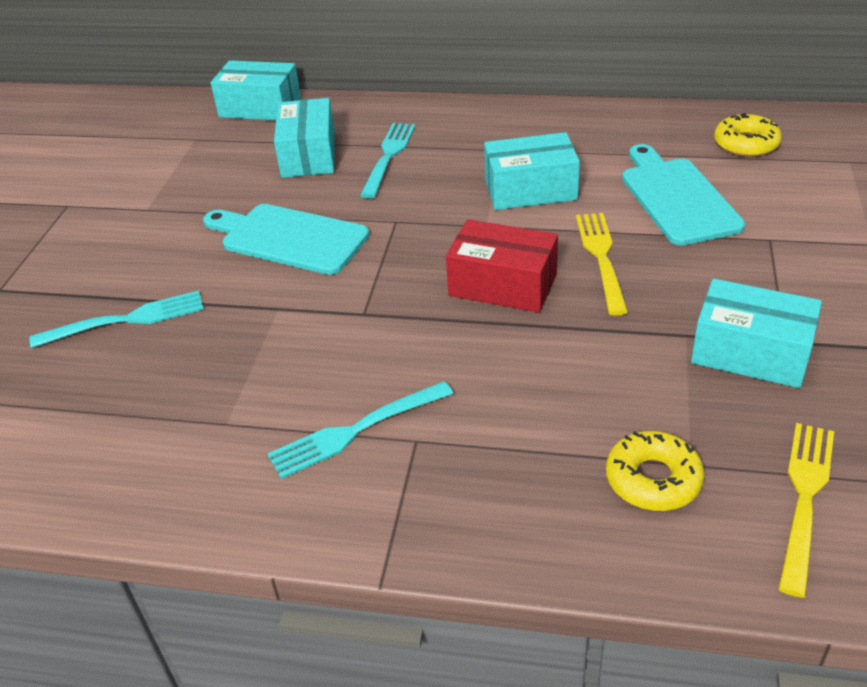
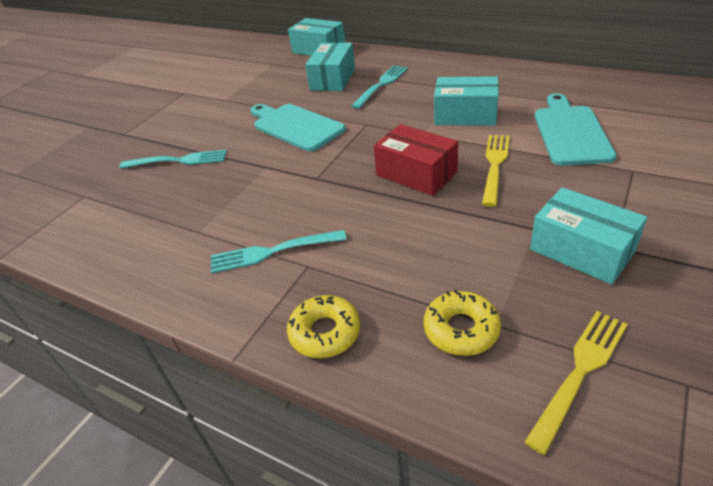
camera: 20 degrees right, 0 degrees up
(746, 144) = (641, 102): yellow donut -> yellow donut (325, 332)

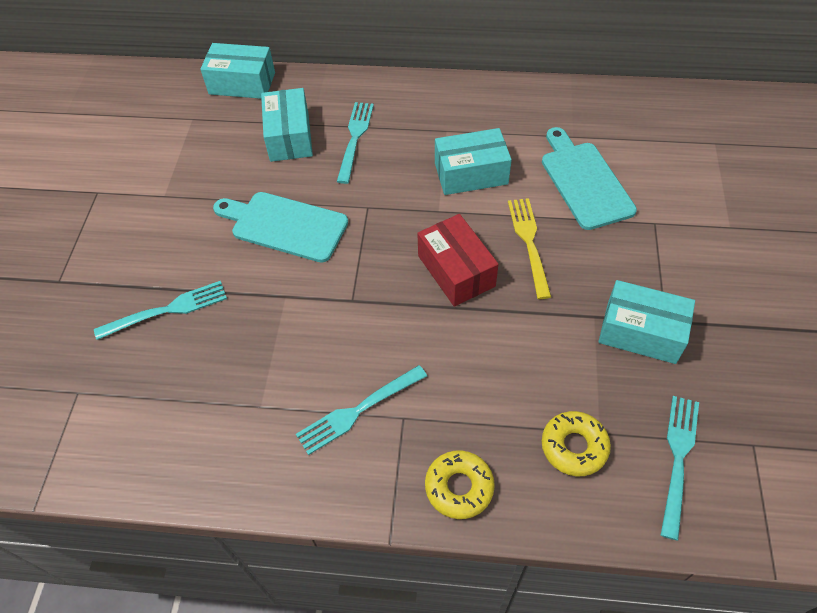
camera: 25 degrees left, 15 degrees up
(416, 174) = (456, 271): red box -> red box turned 45 degrees clockwise
(579, 372) = (678, 459): yellow fork -> turquoise fork

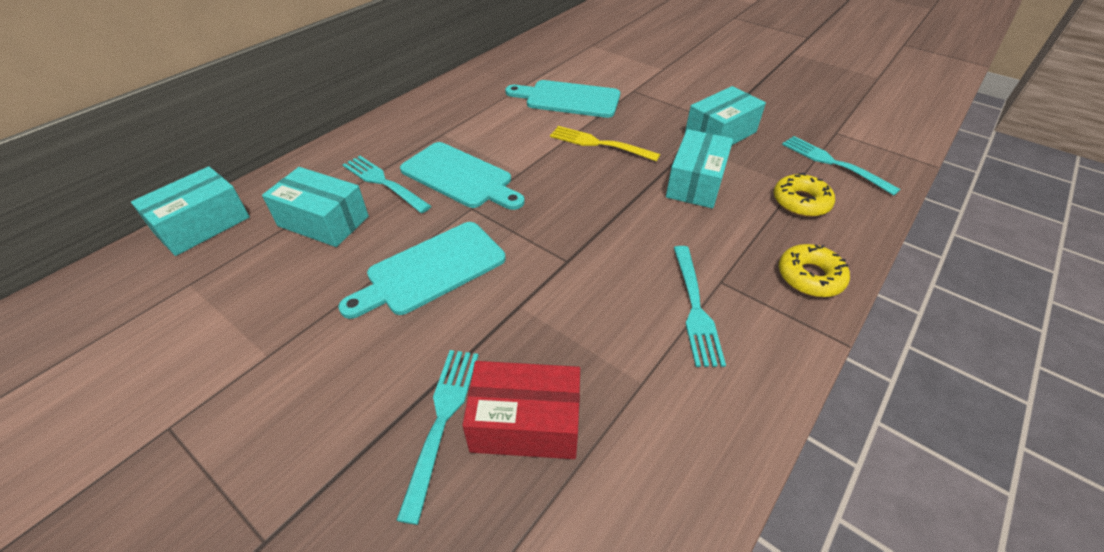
camera: 60 degrees left, 10 degrees down
(399, 177) = (460, 177): none -> turquoise cutting board
(456, 271) = (592, 188): red box -> red box (525, 423)
(471, 174) = (502, 141): turquoise box -> turquoise box (696, 183)

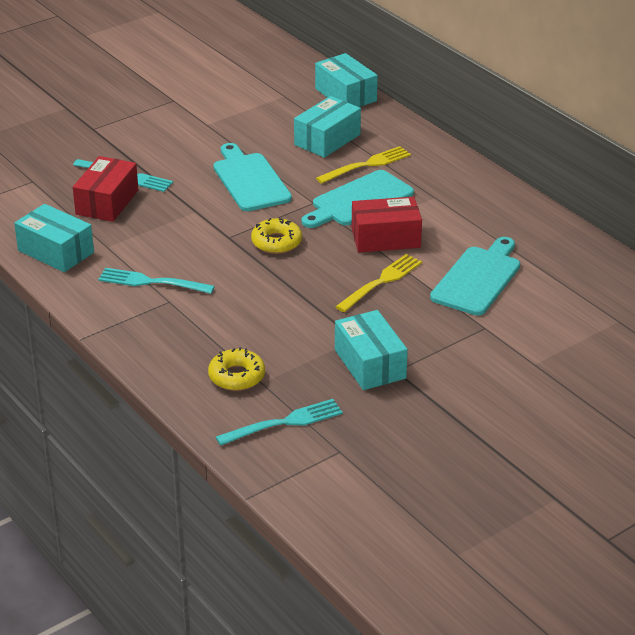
camera: 105 degrees right, 10 degrees down
(383, 182) = (366, 165): turquoise fork -> yellow fork
(525, 151) = (385, 238): none -> red box
(696, 183) = (293, 323): turquoise box -> turquoise box (55, 251)
(810, 277) = (149, 345): yellow donut -> yellow donut (276, 242)

